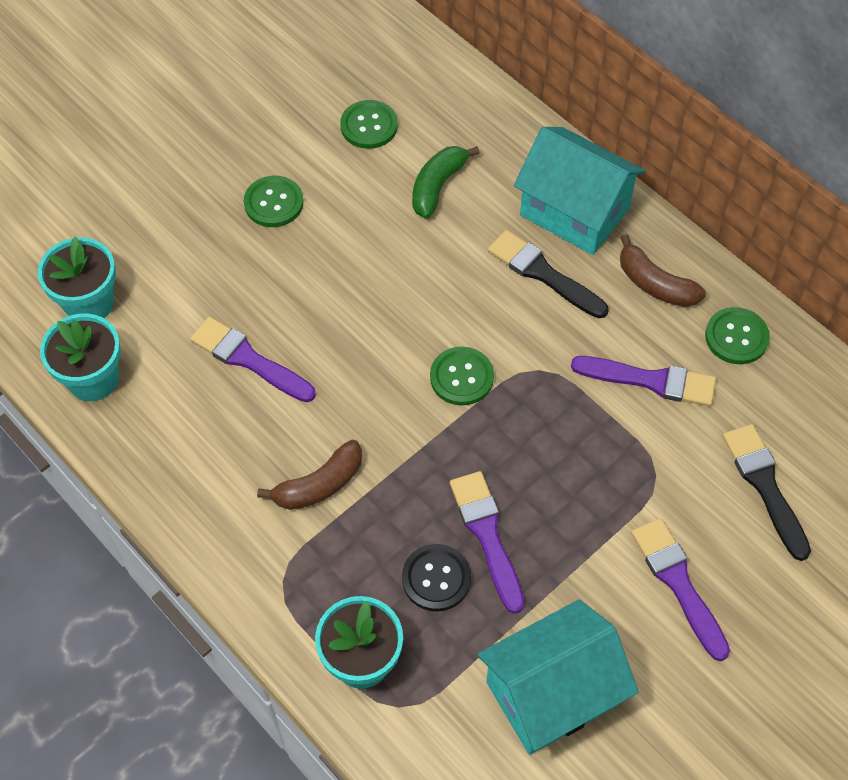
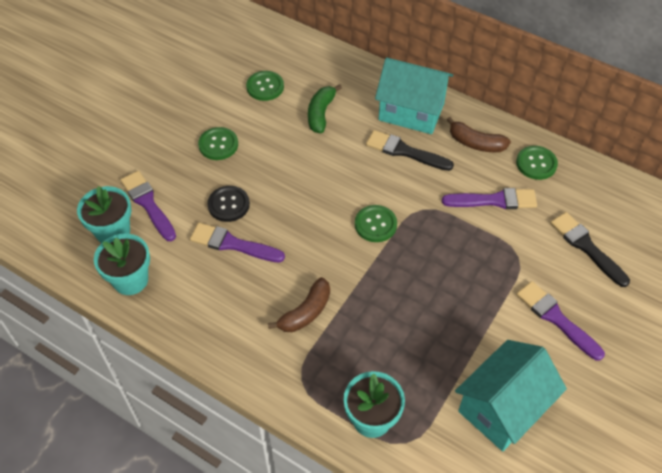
camera: 15 degrees left, 5 degrees down
(436, 578) = (402, 353): black button -> black button (228, 204)
(487, 535) = (426, 318): purple brush -> purple brush (148, 204)

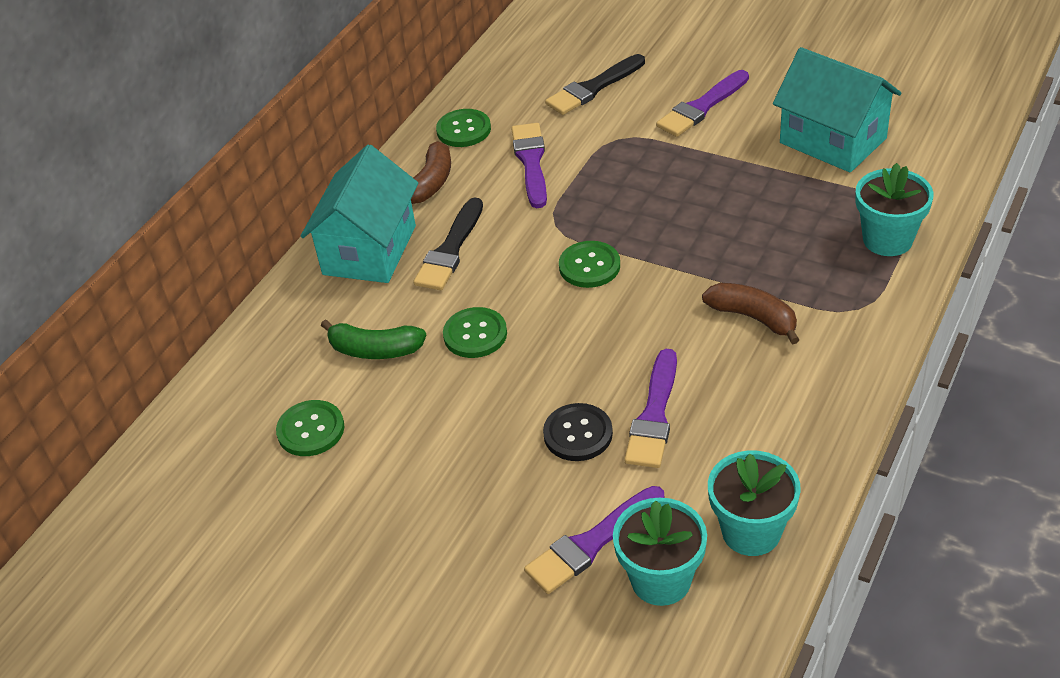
camera: 90 degrees left, 10 degrees down
(218, 144) = (449, 471): green button -> green button (475, 334)

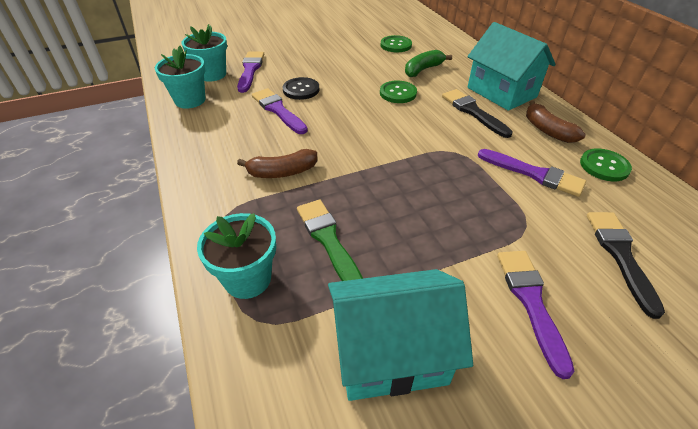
camera: 125 degrees right, 0 degrees up
(589, 266) = (401, 144): green button -> none
(788, 226) = (328, 240): none -> green brush

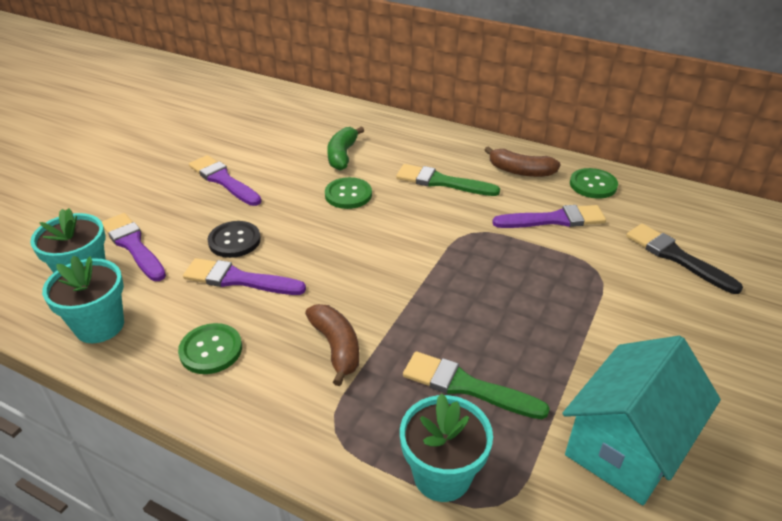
camera: 40 degrees left, 5 degrees down
(282, 172) = (336, 347): brown banana -> brown banana turned 60 degrees counterclockwise
(396, 45) = (278, 137): green button -> green button (211, 350)
(473, 112) = (442, 182): black brush -> green brush
(501, 92) = (443, 149): turquoise house -> none
(531, 302) = (665, 333): purple brush -> purple brush (223, 180)

